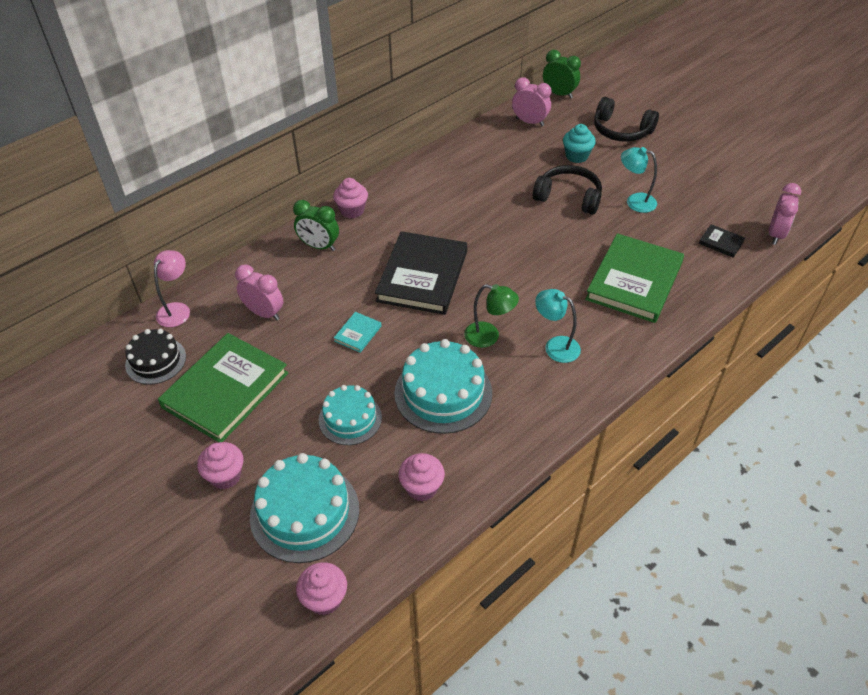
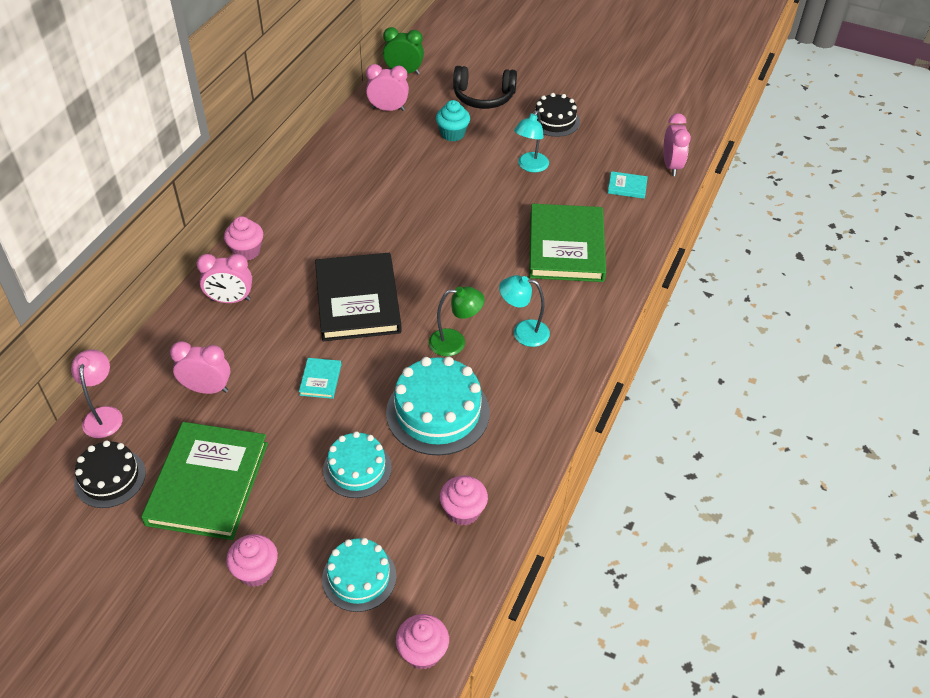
camera: 25 degrees left, 0 degrees up
(305, 512) = (359, 577): turquoise cake -> turquoise cake, size x0.63
(319, 246) = (230, 300): green clock -> pink clock
(568, 197) = (464, 179): black headphones -> none
(634, 201) = (530, 166): turquoise lamp -> turquoise lamp turned 60 degrees counterclockwise
(678, 166) = (555, 121): none -> black cake
(721, 242) = (627, 187): black book -> turquoise book

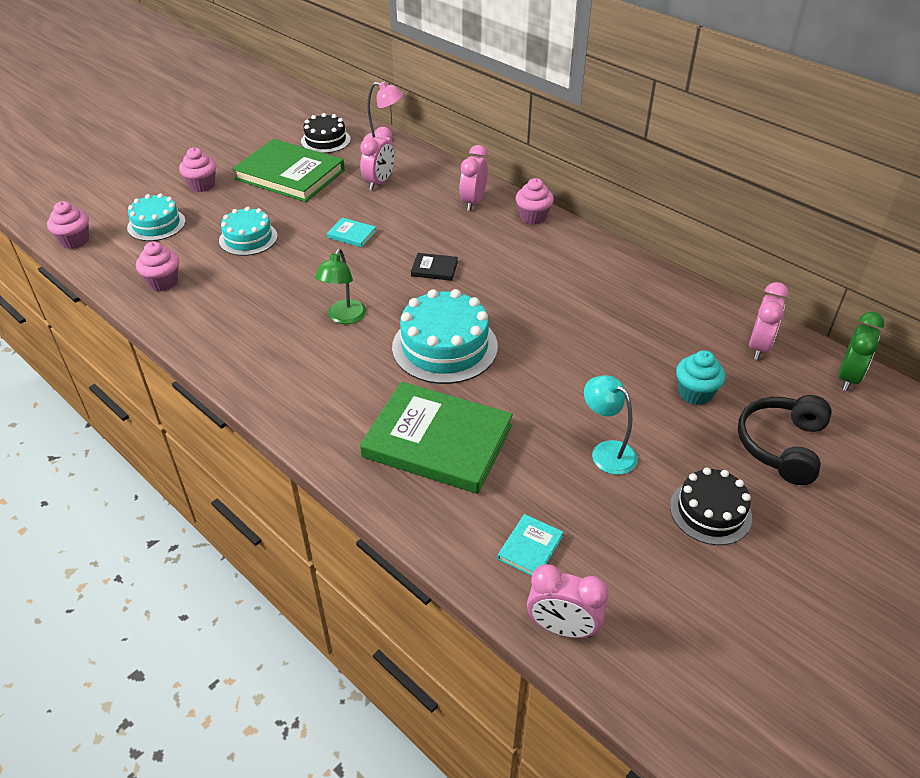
camera: 110 degrees right, 5 degrees down
(357, 300) = (434, 269): black book -> black book, size x0.42
(438, 412) = (270, 290): turquoise cake -> turquoise cake (445, 347)
(523, 332) = (327, 367): turquoise lamp -> none

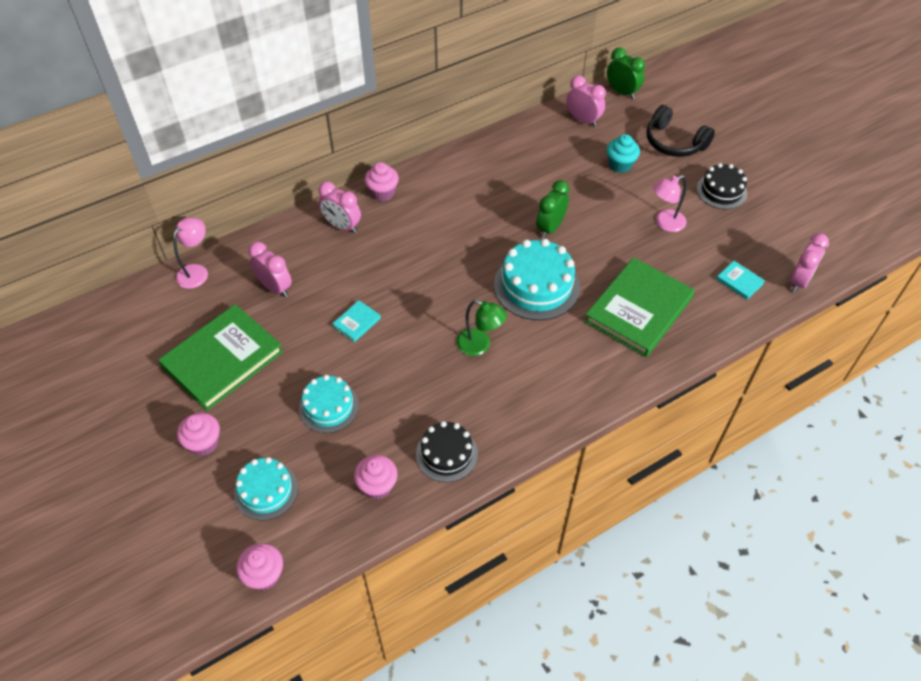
camera: 75 degrees left, 10 degrees up
(325, 140) = (166, 320): black cake -> black cake (446, 454)
(434, 269) = (432, 272): black book -> none
(543, 345) = (550, 228): none -> green clock
(606, 451) = (665, 223): turquoise lamp -> pink lamp

